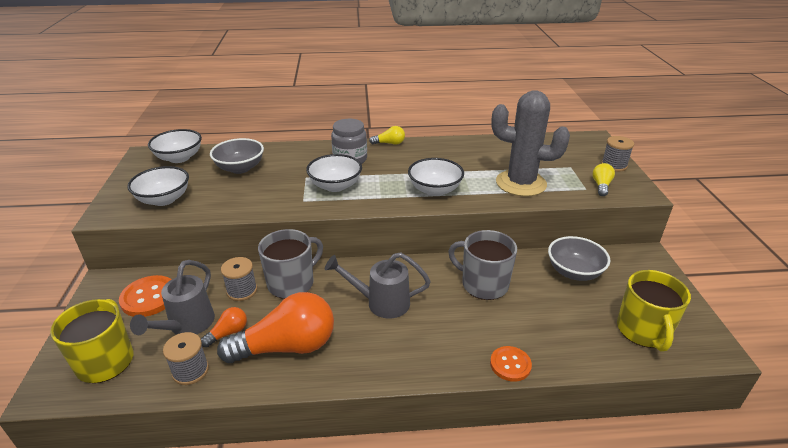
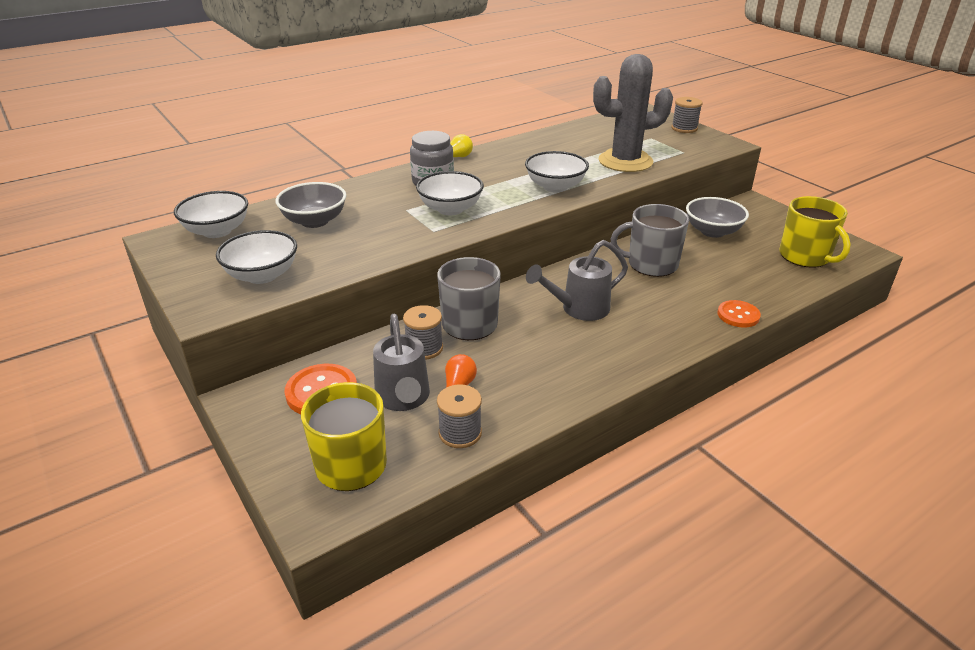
camera: 30 degrees left, 0 degrees up
(287, 347) = (533, 376): orange light bulb -> none
(601, 186) = (693, 146): yellow light bulb -> none

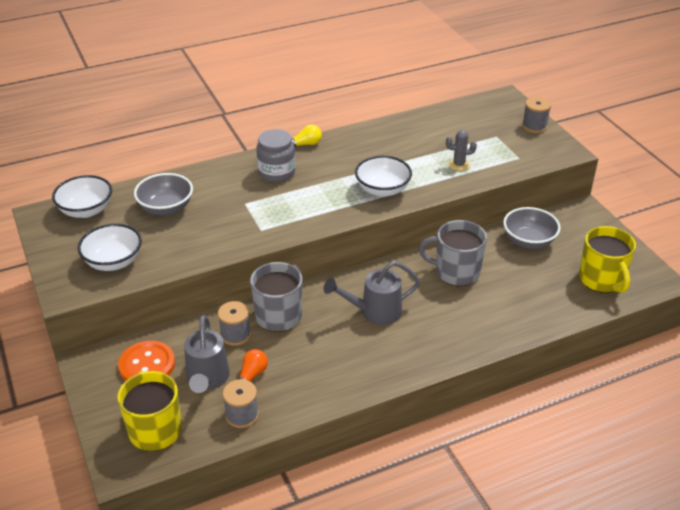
camera: 10 degrees right, 5 degrees up
(450, 209) = (282, 206): white bowl -> none
(625, 161) = (459, 165): grey cactus -> grey cactus, size x0.42
(738, 315) = (509, 335): orange button -> none

